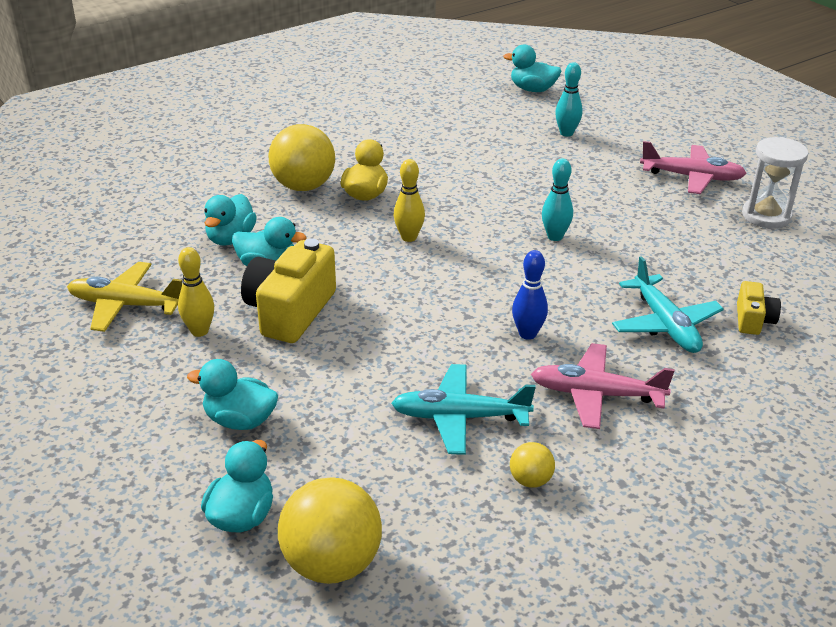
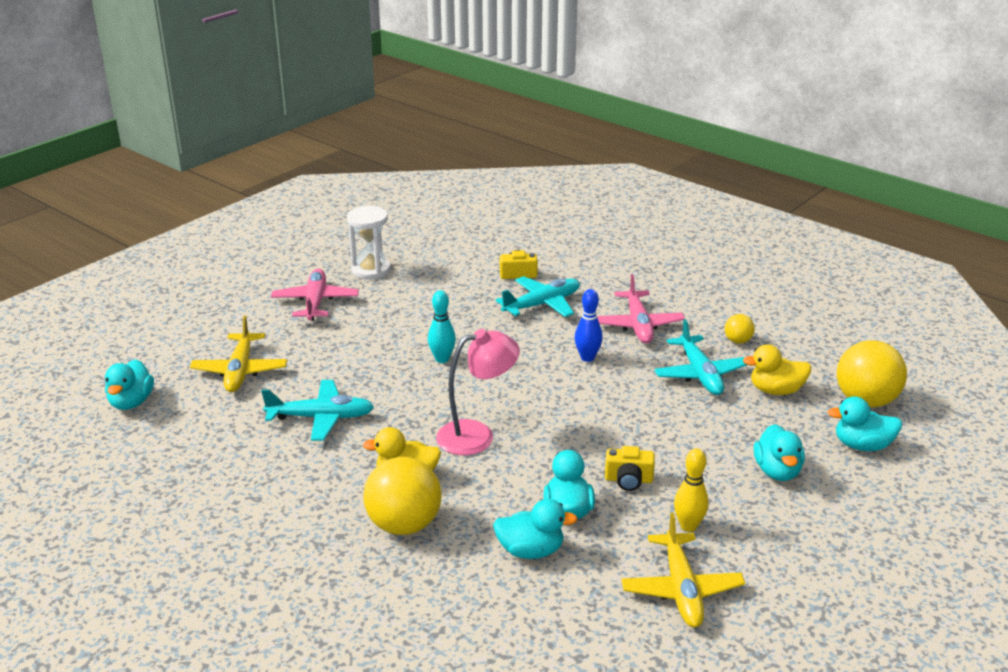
camera: 105 degrees left, 5 degrees down
(290, 311) = (628, 480): yellow camera -> yellow camera, size x0.52
(395, 477) = (776, 390): none -> yellow duck
(409, 237) = (477, 435): yellow bowling pin -> pink lamp
(474, 164) = (321, 418): none -> turquoise plane
(566, 133) = (240, 371): turquoise bowling pin -> yellow plane

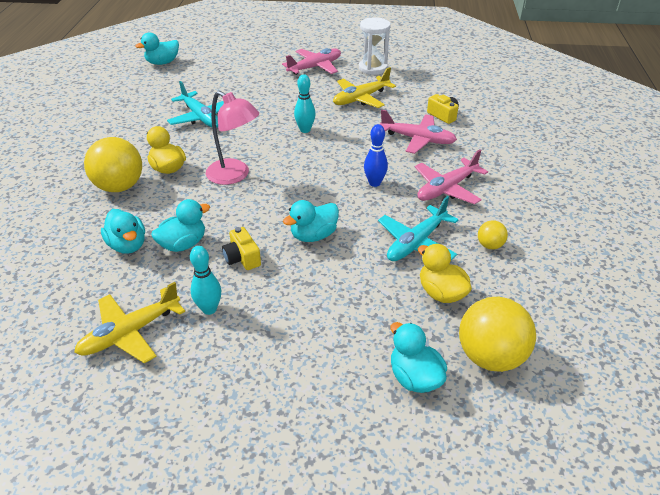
camera: 55 degrees right, 10 degrees up
(240, 371) = (221, 76): yellow plane -> yellow plane (361, 98)
(542, 304) = (418, 139): turquoise plane -> pink plane
(688, 526) = (209, 309): yellow bowling pin -> turquoise bowling pin
(777, 471) = (323, 334): turquoise duck -> turquoise duck (313, 235)

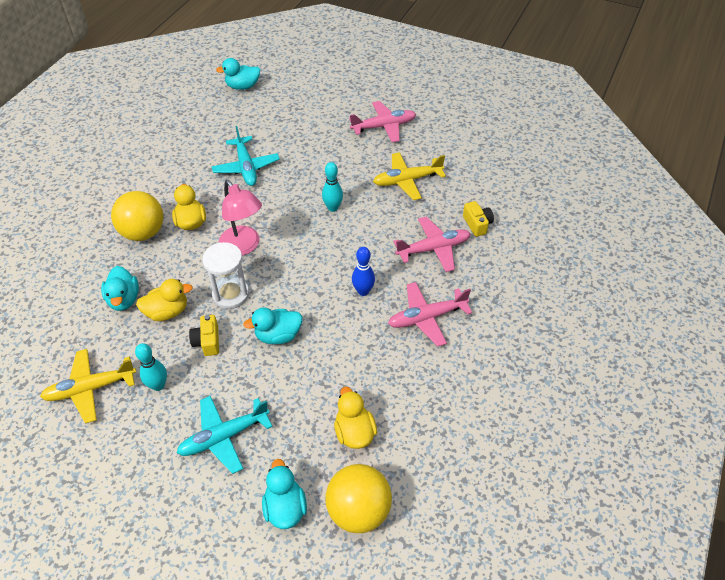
camera: 20 degrees right, 10 degrees up
(183, 244) = (167, 312): turquoise duck -> yellow duck
(373, 68) = (441, 141): white hourglass -> white hourglass (231, 294)
(416, 243) = (363, 371): turquoise plane -> turquoise plane (224, 436)
(418, 139) = (433, 249): pink plane -> pink plane turned 60 degrees counterclockwise
(490, 245) = (428, 395): yellow ball -> none

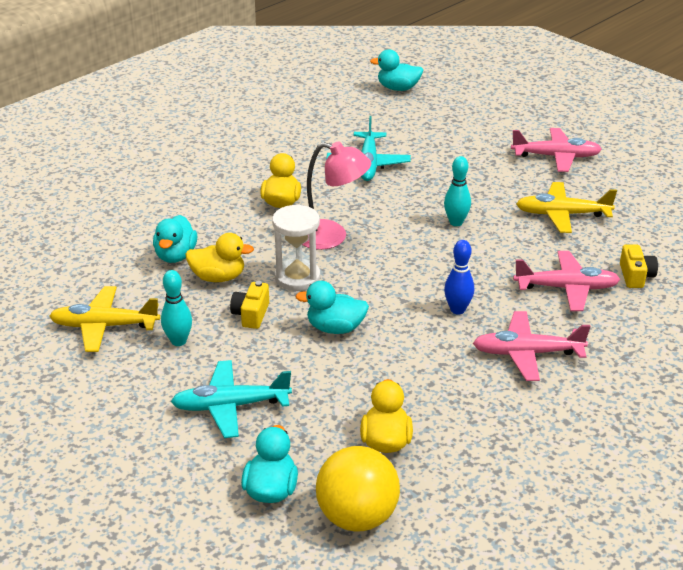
camera: 20 degrees right, 15 degrees down
(143, 232) = (224, 200): yellow ball -> none
(243, 247) = (332, 237): pink lamp -> pink lamp turned 60 degrees counterclockwise

